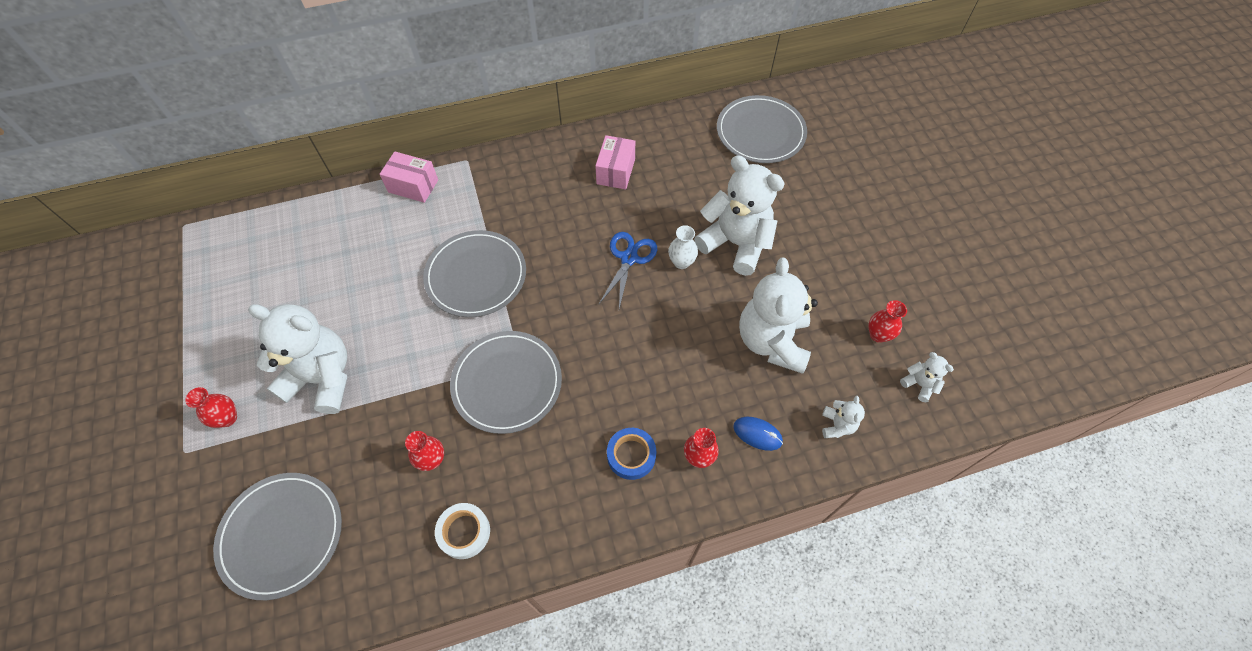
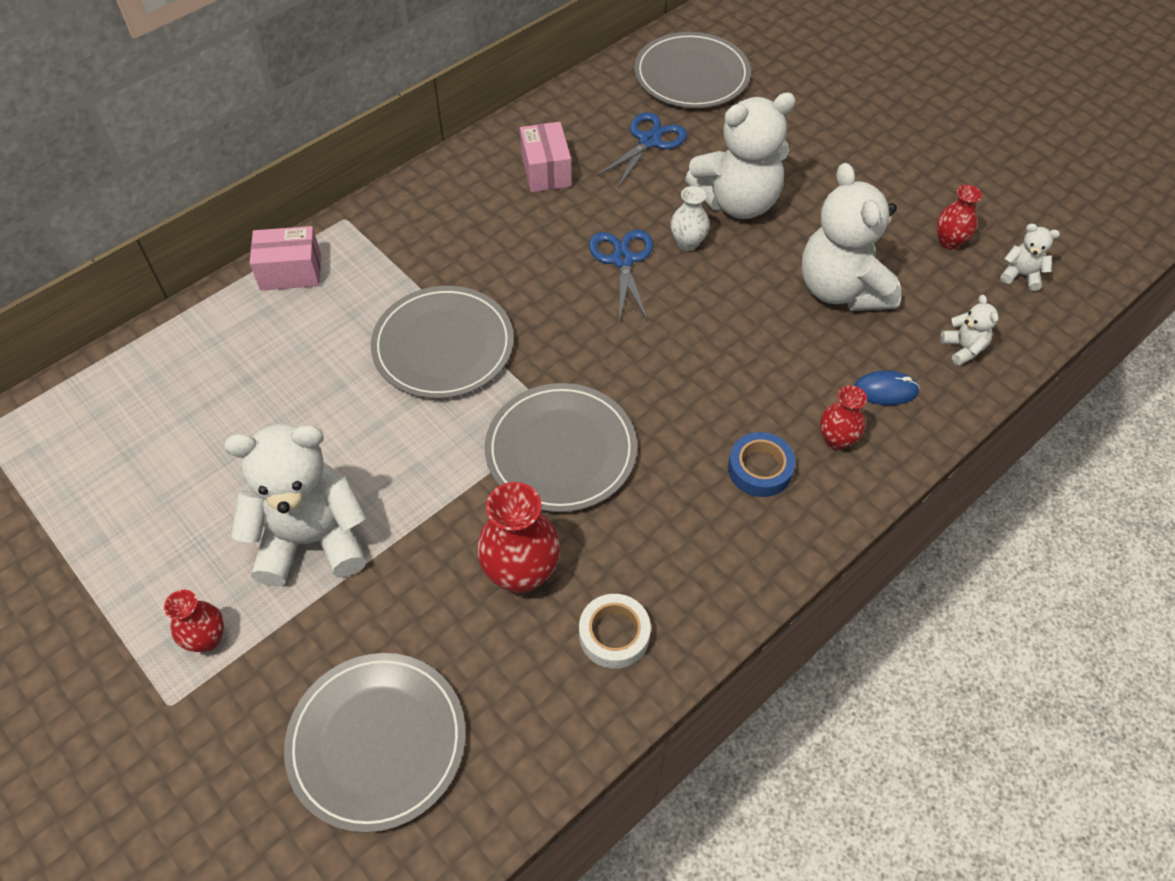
camera: 25 degrees left, 5 degrees down
(432, 460) = (521, 573): red vase -> red vase, size x1.70
(700, 174) = (649, 141): none -> blue scissors
(735, 243) = (737, 202): white teddy bear -> white teddy bear turned 150 degrees clockwise

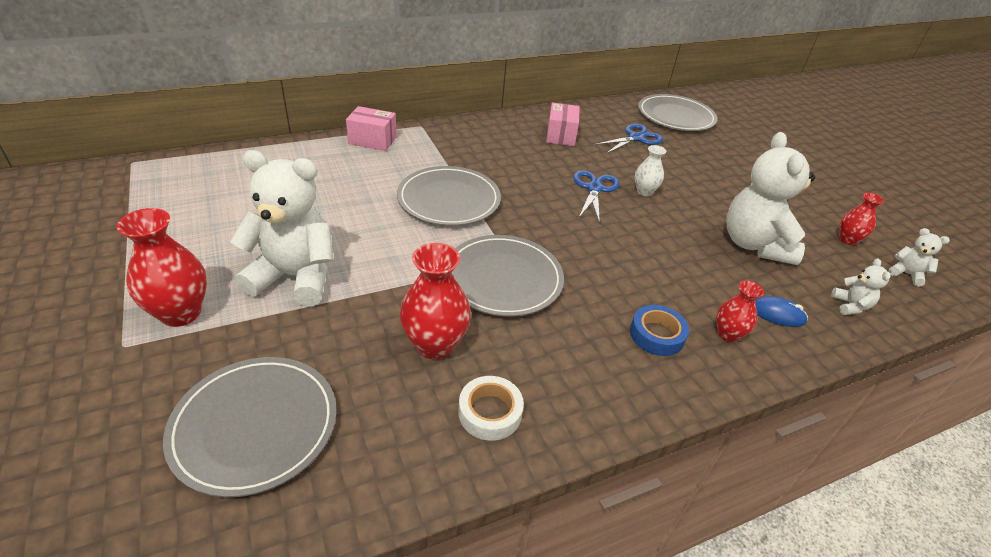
camera: 15 degrees right, 15 degrees down
(207, 639) = (181, 313): red vase -> red vase, size x1.70
(737, 202) = (687, 180): white teddy bear -> none

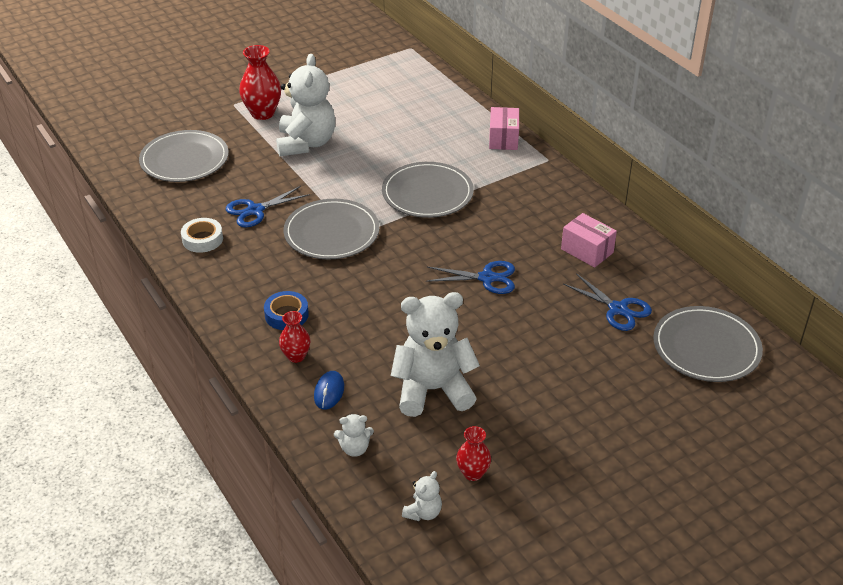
camera: 85 degrees right, 0 degrees up
(435, 345) = (255, 210): red vase -> blue scissors
(561, 135) = (587, 251): pink box -> pink box turned 45 degrees clockwise
(644, 191) = (498, 313): white vase -> none

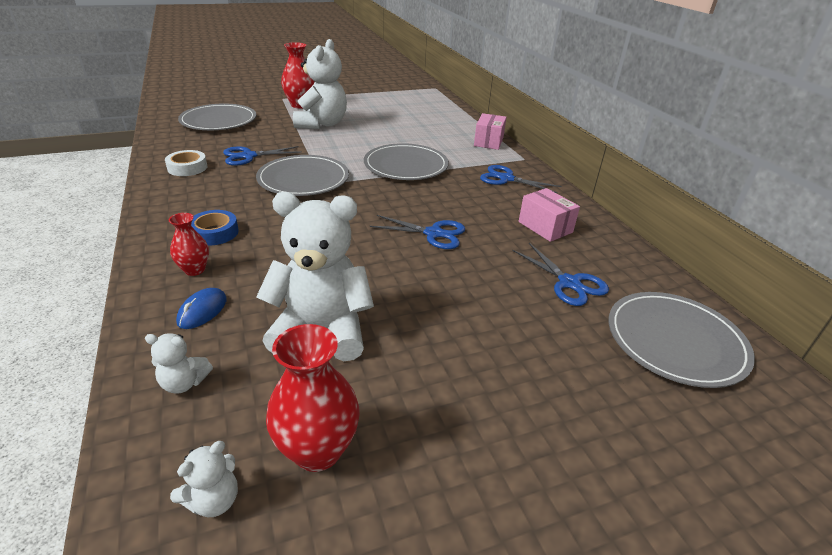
camera: 10 degrees right, 5 degrees down
(473, 473) = (317, 450): red vase -> red vase, size x1.70
(536, 193) = (506, 179): none -> blue scissors

